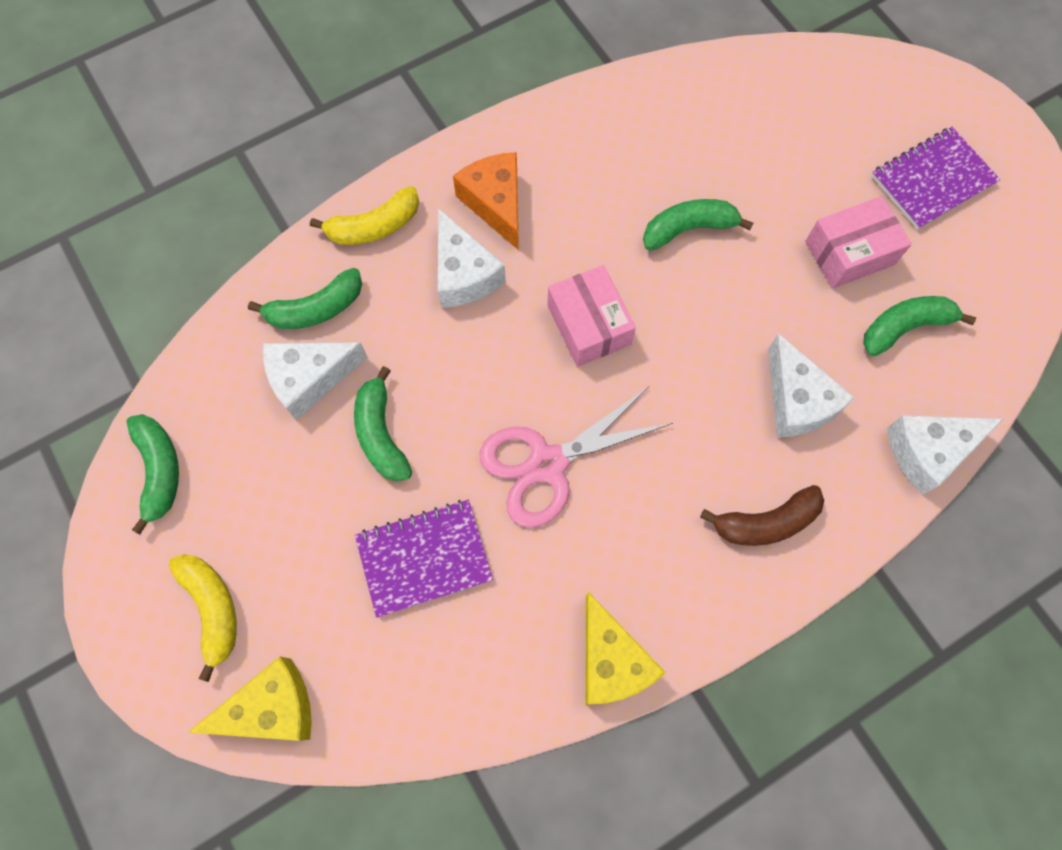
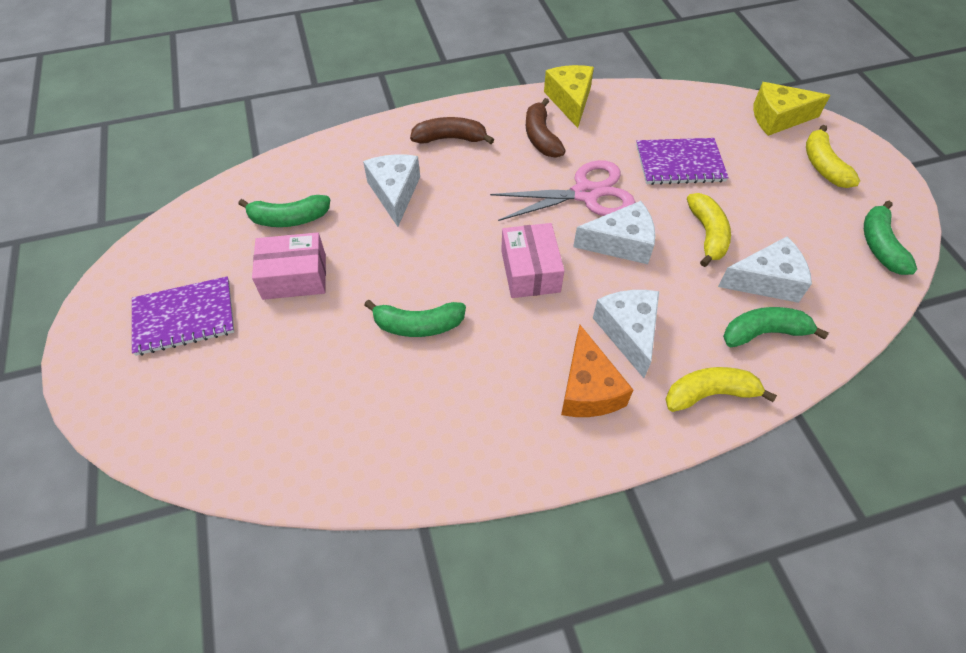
camera: 165 degrees left, 15 degrees down
(381, 434) = (707, 234): green banana -> yellow banana
(635, 561) = (541, 137): none -> brown banana
(928, 451) = (325, 151): white cheese -> white cheese (621, 243)

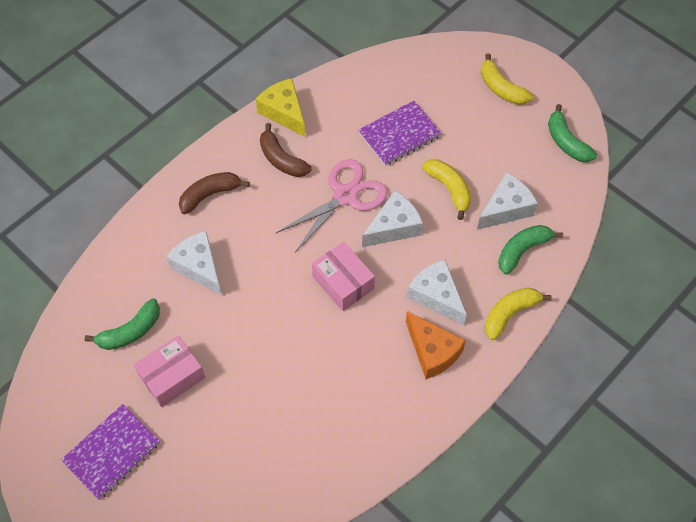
camera: 30 degrees left, 5 degrees up
(418, 325) = (290, 366): green banana -> none
(778, 118) = (450, 57): yellow cheese -> none

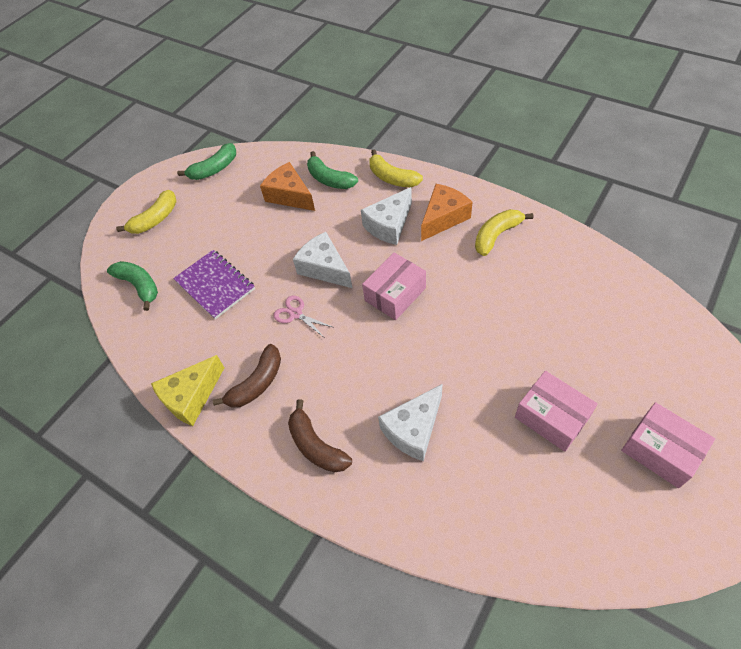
camera: 95 degrees left, 5 degrees down
(112, 452) = (660, 451): purple notebook -> pink box
(130, 331) = (517, 479): green banana -> green banana (139, 286)
(345, 196) = (296, 314): pink scissors -> pink scissors, size x0.51
(449, 189) = (275, 236): yellow banana -> yellow banana (496, 235)
(506, 209) = (289, 195): white cheese -> orange cheese

